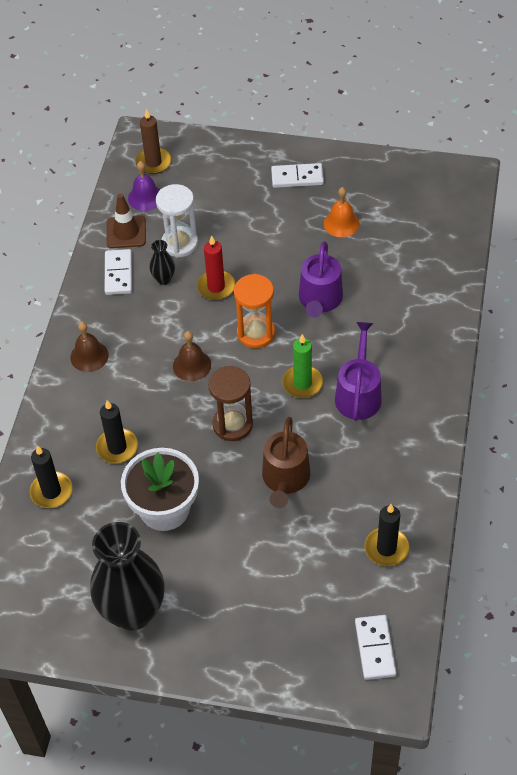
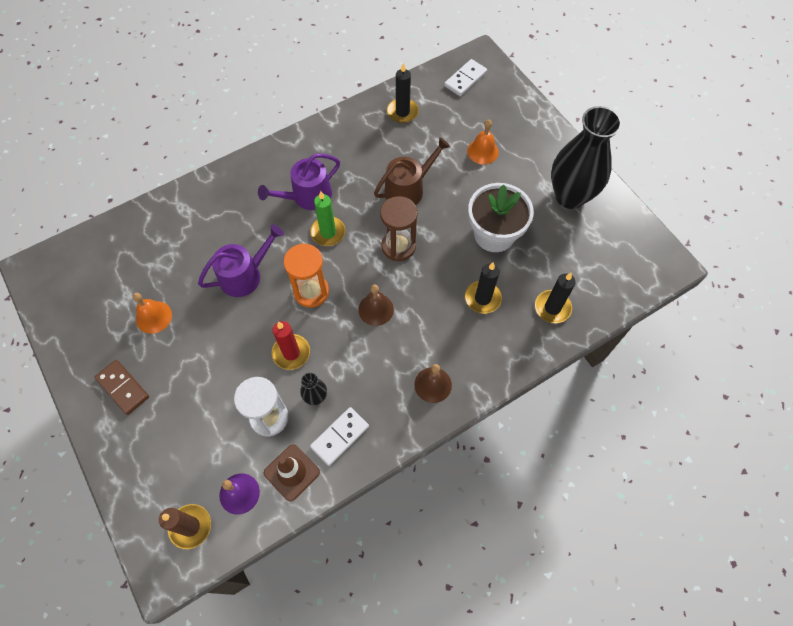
camera: 135 degrees left, 10 degrees up
(263, 580) = (482, 151): none -> orange bell
(297, 177) = (123, 388): white domino -> brown domino

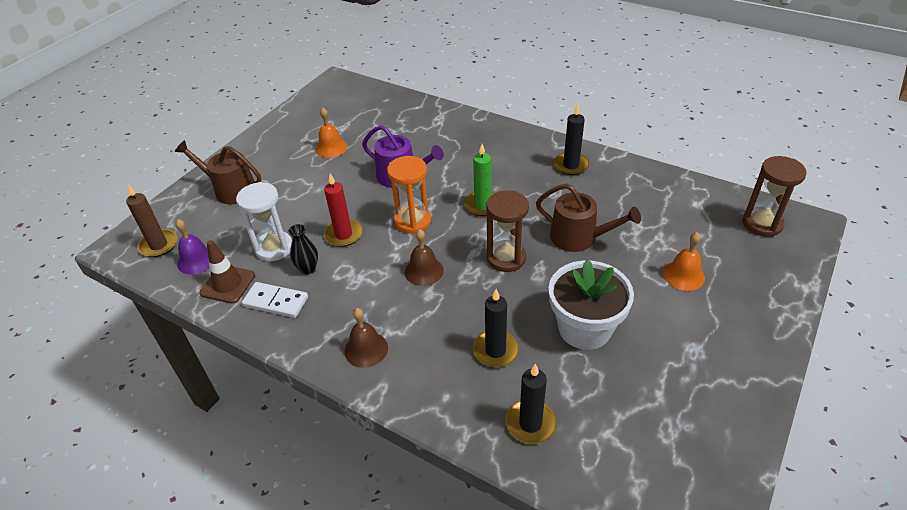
camera: 65 degrees right, 20 degrees down
(123, 388) = (262, 160): brown domino -> none
(150, 433) = (231, 189): none -> brown watering can
(307, 196) = (509, 177): purple watering can -> none
(402, 112) = (666, 196): black candle -> black candle (571, 165)
(465, 79) = (762, 224): white domino -> brown hourglass
(570, 196) = (703, 381): black vase -> none

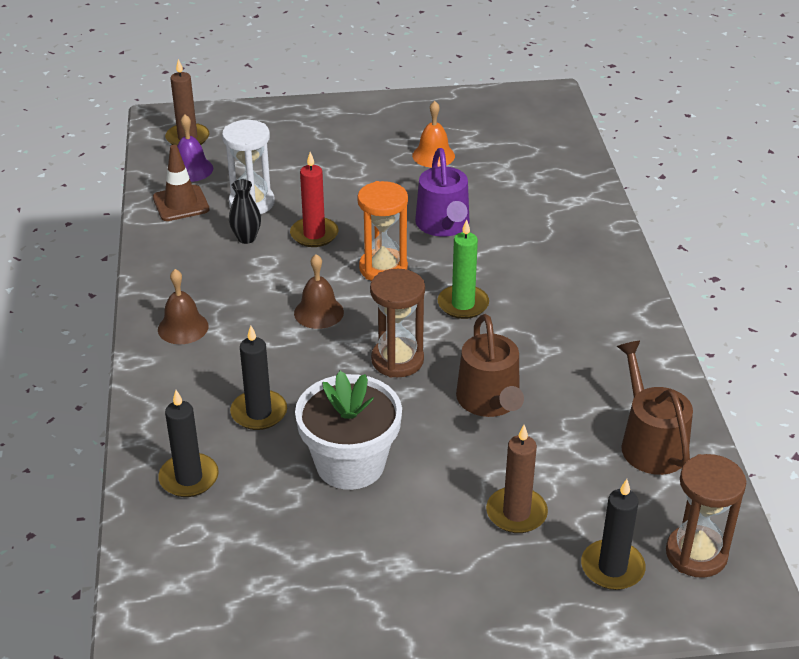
camera: 50 degrees right, 5 degrees down
(231, 189) = (300, 132): brown watering can -> brown watering can (650, 443)
(276, 301) = (187, 243): white domino -> none
(571, 165) = (615, 340): black candle -> black candle (612, 568)
(683, 275) = (516, 513): orange bell -> brown candle

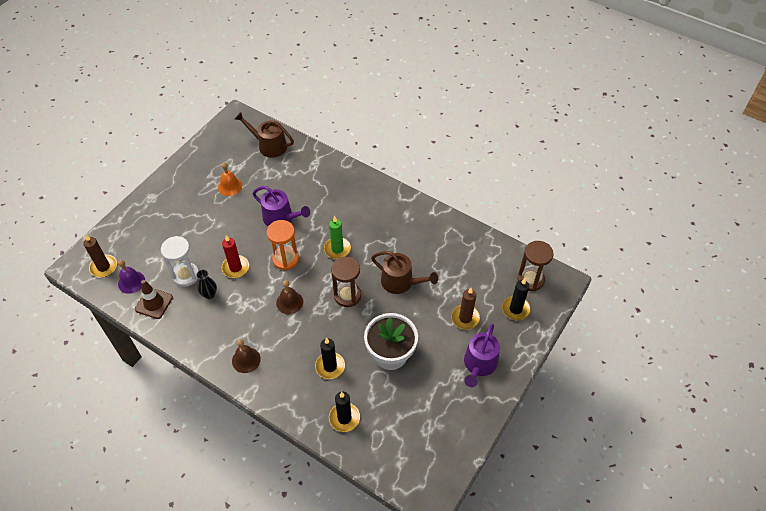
camera: 50 degrees left, 15 degrees up
(449, 582) = (479, 364): none -> purple watering can
(650, 443) = (469, 250): brown watering can -> brown watering can (269, 146)

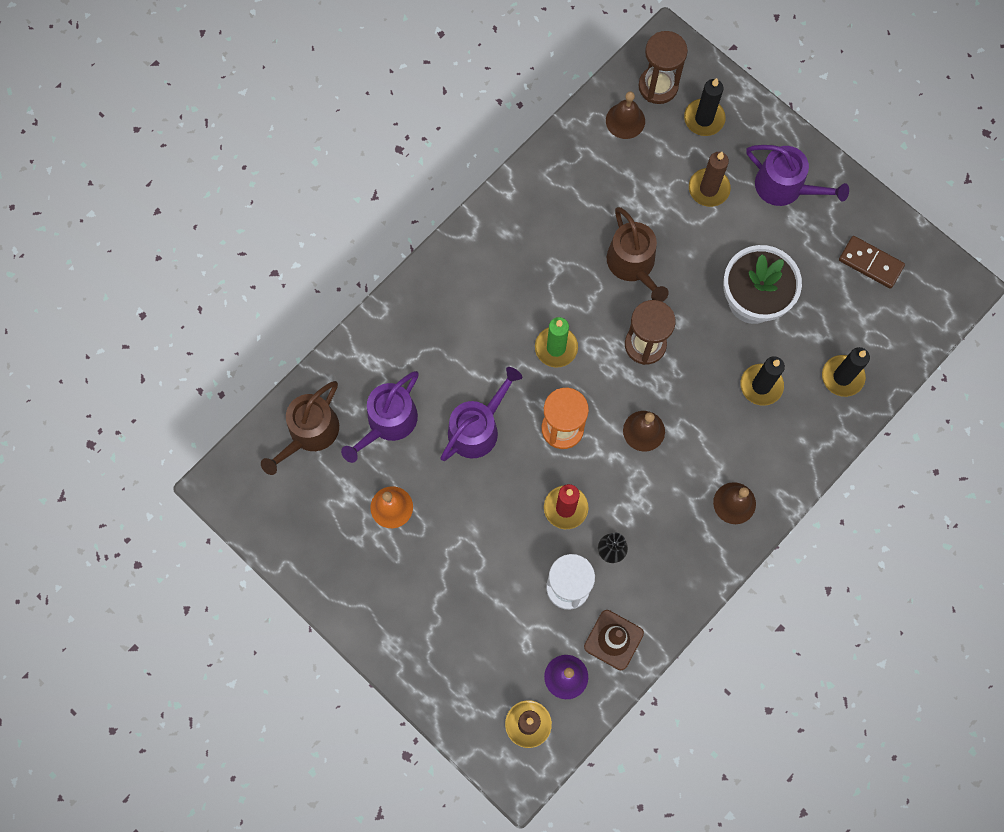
camera: 80 degrees left, 20 degrees up
(279, 177) = (388, 422): none -> purple watering can
(400, 282) = (633, 265): brown watering can -> brown watering can turned 120 degrees clockwise
(435, 428) = (870, 263): none -> brown domino
(500, 265) = (625, 120): none -> brown bell

